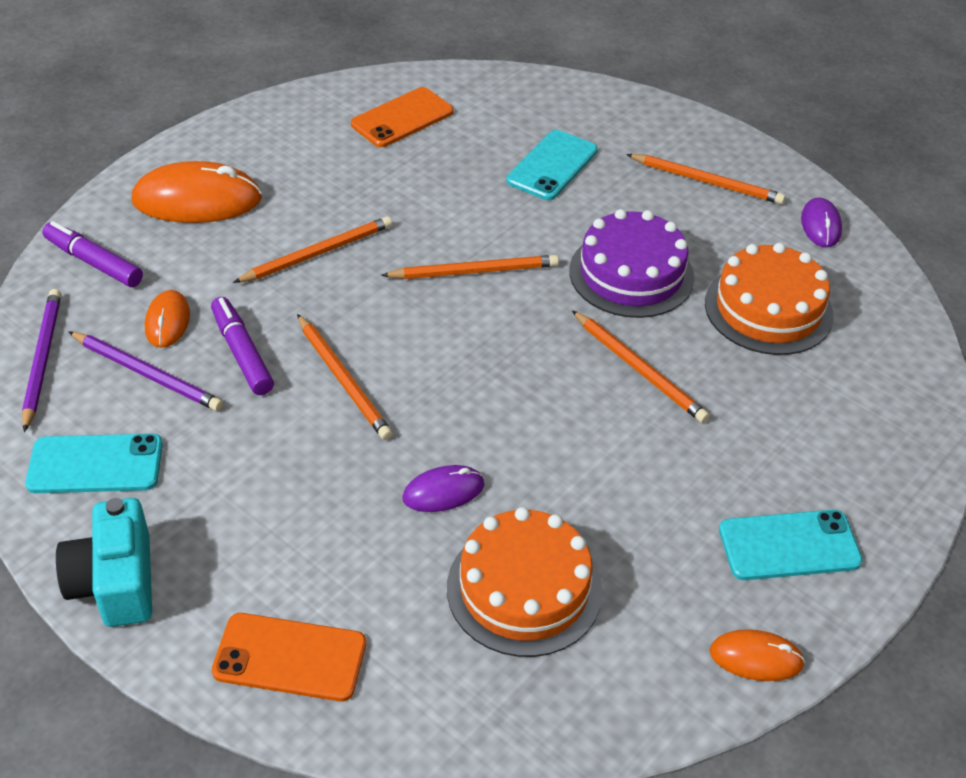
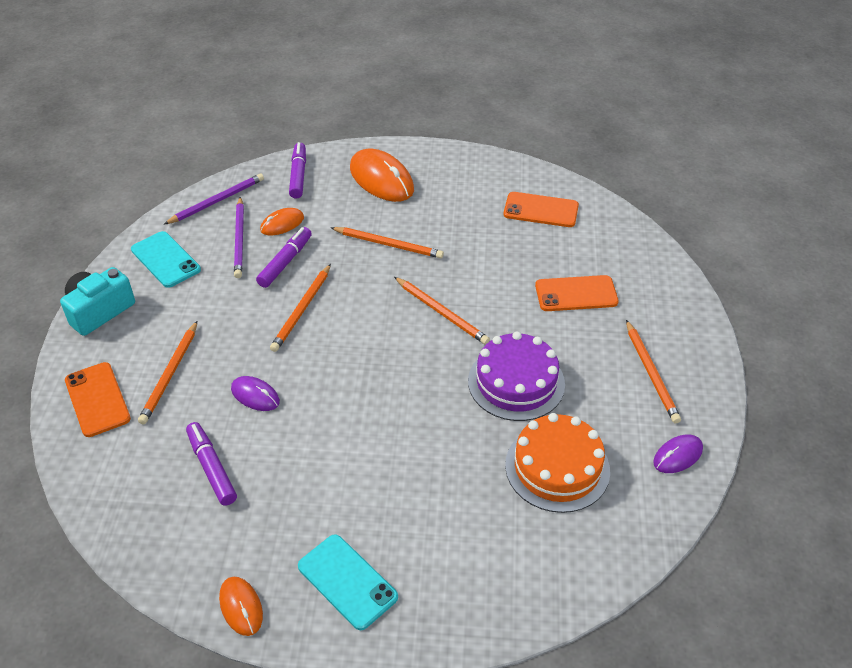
camera: 55 degrees right, 0 degrees up
(524, 589) = (212, 468): orange cake -> purple marker
(552, 166) = (576, 294): turquoise phone -> orange phone
(639, 369) = (433, 429): orange pencil -> orange pencil (170, 374)

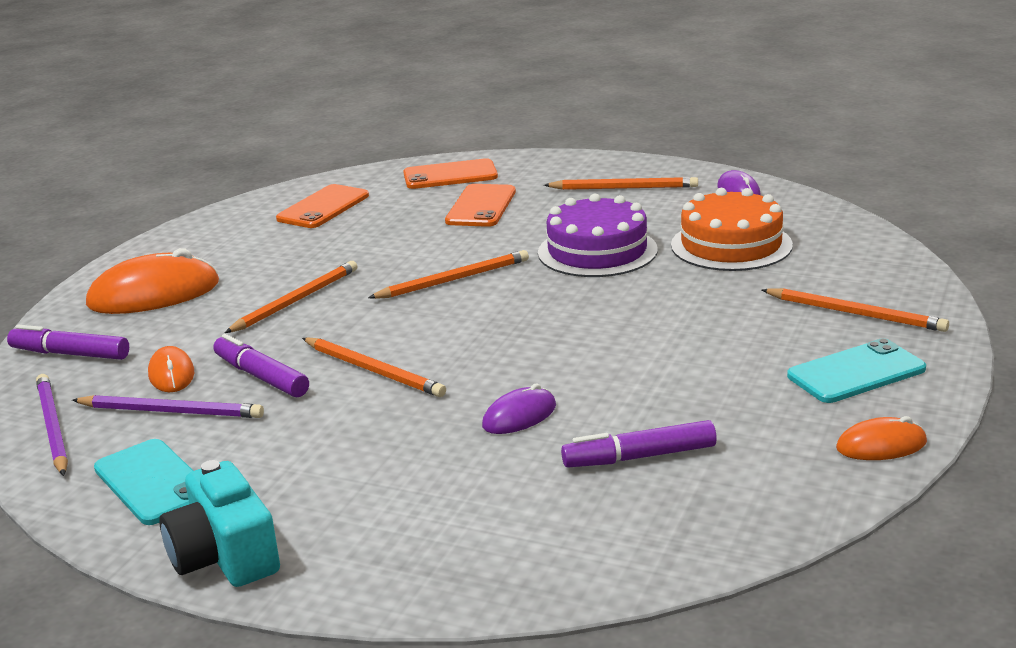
camera: 70 degrees left, 20 degrees down
(97, 399) = (442, 560): orange phone -> orange phone (450, 175)
(166, 259) = (153, 482): turquoise phone -> turquoise phone turned 75 degrees clockwise
(170, 374) = (430, 486): orange pencil -> orange pencil (855, 313)

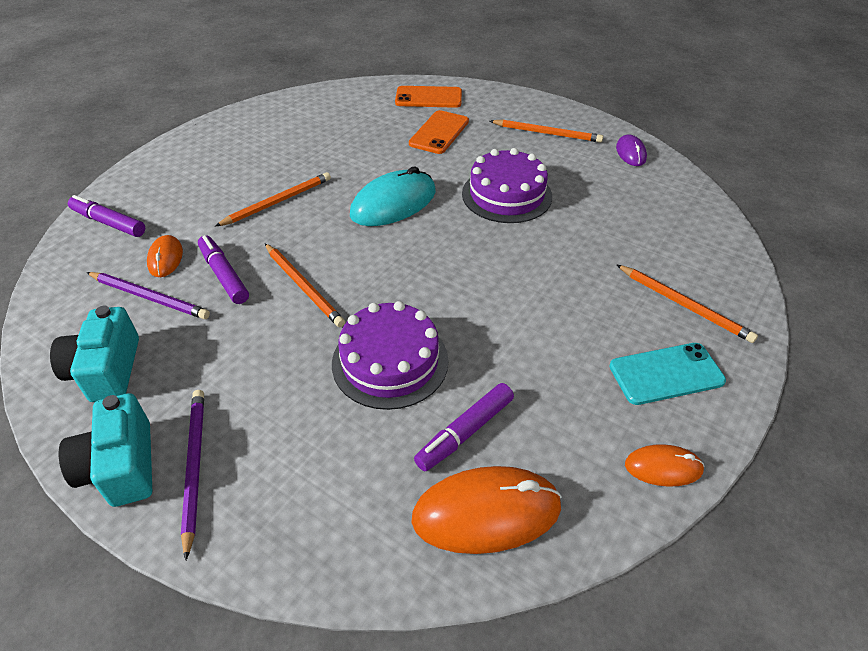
camera: 10 degrees right, 20 degrees up
(52, 428) = (65, 295): purple pencil -> purple pencil (194, 467)
(153, 482) = (106, 370): turquoise phone -> turquoise camera
(154, 294) = (187, 175): orange mouse -> orange mouse (486, 512)
(323, 207) = (331, 113): orange phone -> none
(453, 280) = (393, 203): orange pencil -> turquoise mouse
(519, 416) = (390, 361): purple mouse -> purple cake
(640, 457) = (465, 432): purple marker -> purple marker turned 45 degrees counterclockwise
(731, 245) = (608, 208): orange cake -> none

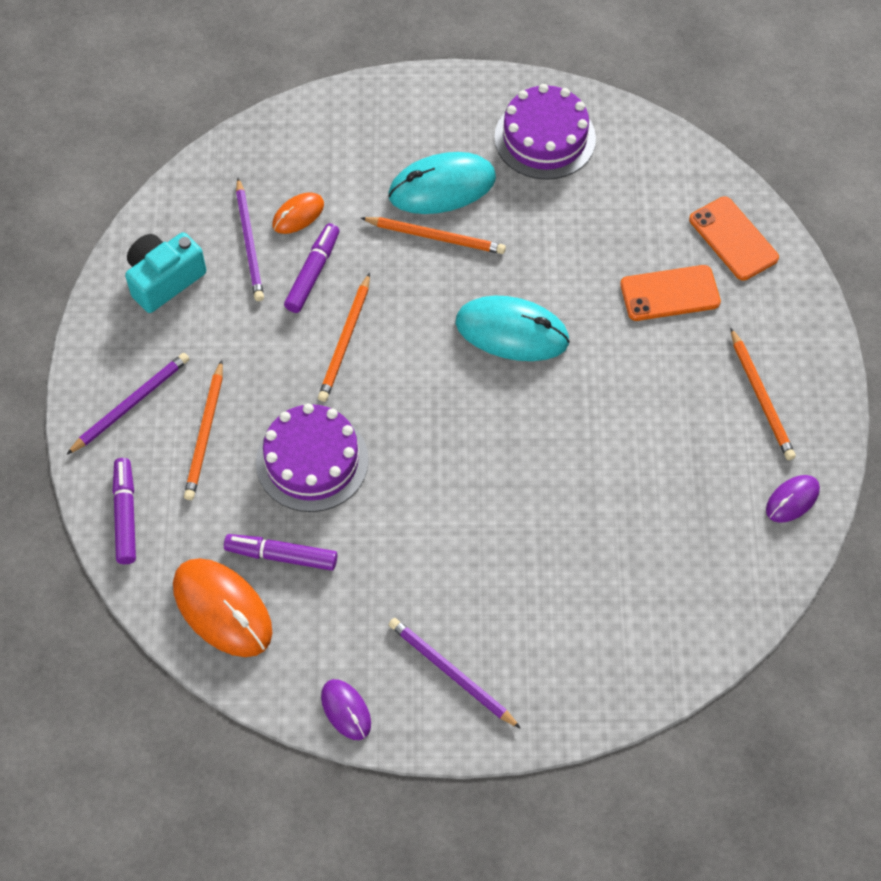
camera: 55 degrees right, 15 degrees up
(109, 223) = (304, 136): purple marker -> purple marker (125, 515)
(121, 466) = (101, 361): turquoise camera -> none
(244, 181) = (442, 187): none -> turquoise mouse
(507, 195) = (608, 421): purple cake -> purple cake (545, 138)
(663, 467) = (346, 710): orange mouse -> purple mouse
(666, 373) = (451, 673): turquoise phone -> purple pencil
(683, 305) = (556, 654): orange pencil -> orange pencil (205, 433)

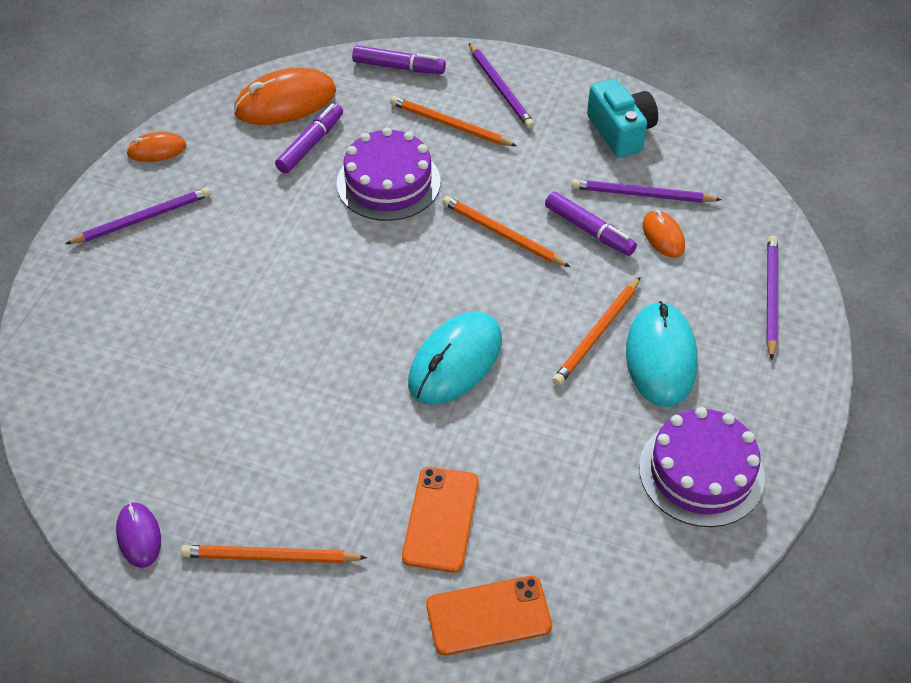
camera: 110 degrees right, 10 degrees down
(342, 125) = (770, 297): none -> purple pencil
(346, 710) = (157, 150): purple mouse -> orange mouse

